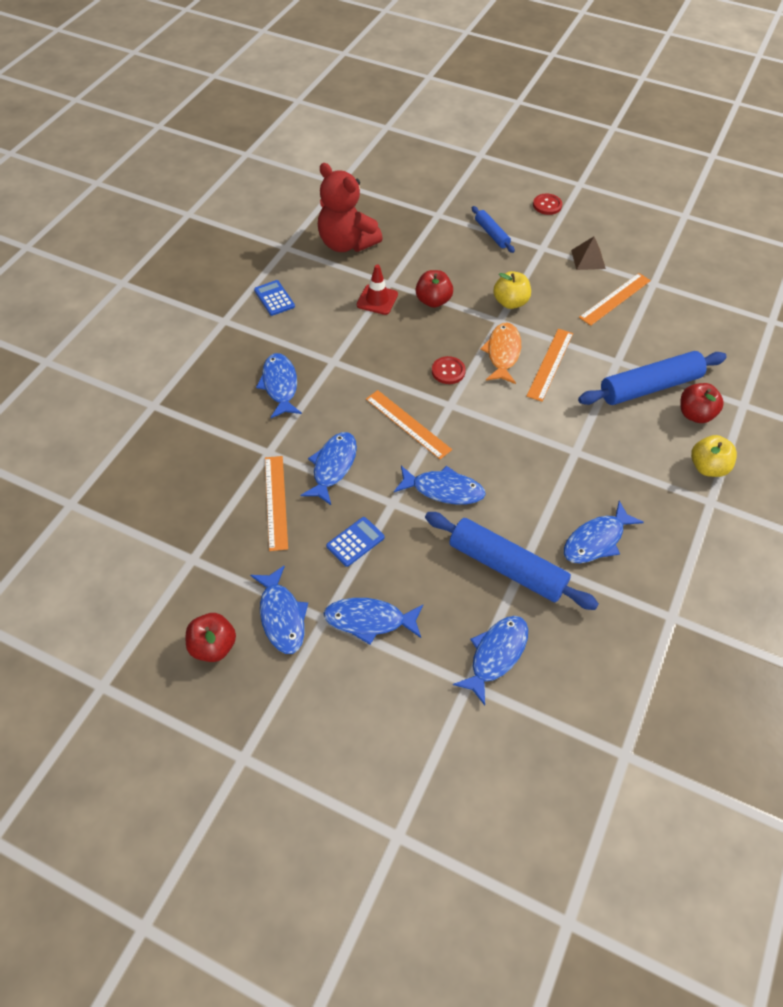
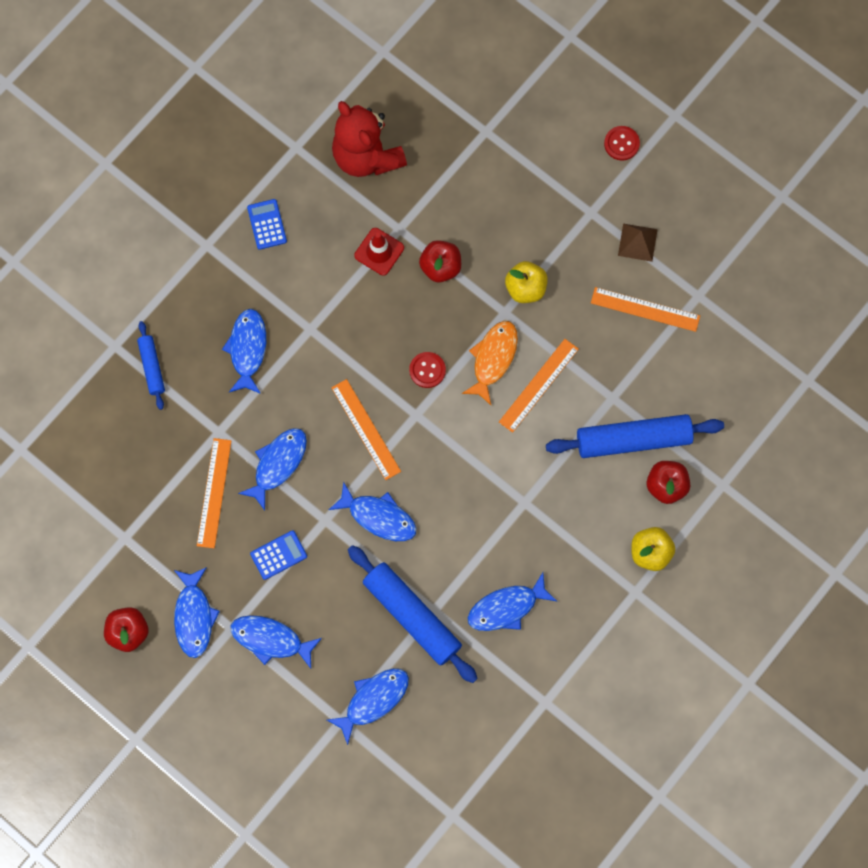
camera: 15 degrees right, 20 degrees up
(492, 234) = (539, 177): blue rolling pin -> blue rolling pin (152, 367)
(615, 299) = (645, 309): orange ruler -> orange ruler turned 45 degrees clockwise

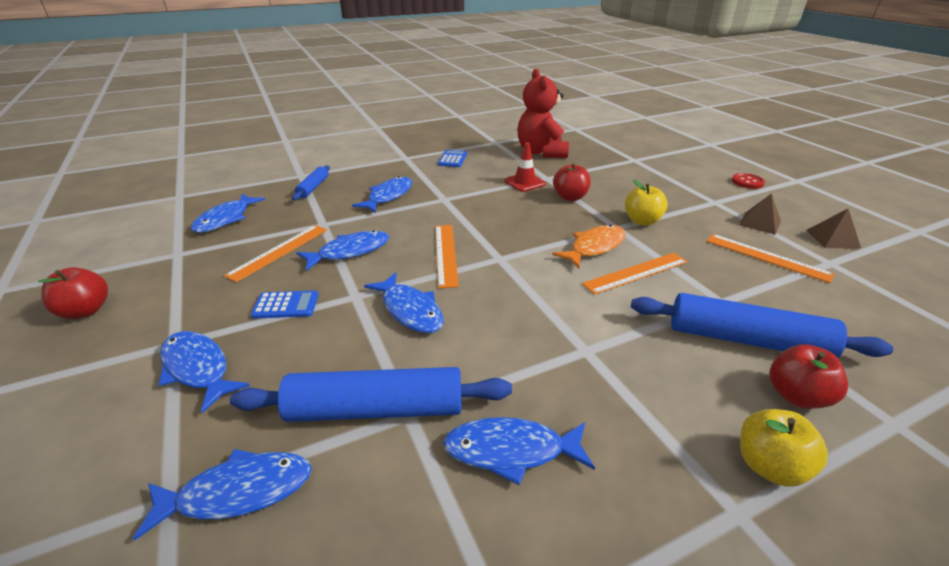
camera: 25 degrees right, 40 degrees down
(194, 616) = (154, 321): blue fish -> blue fish (225, 219)
(412, 616) = (376, 409): blue rolling pin -> blue rolling pin turned 75 degrees counterclockwise
(427, 370) = (527, 238): red button -> none
(703, 247) = (833, 239): none -> brown pyramid

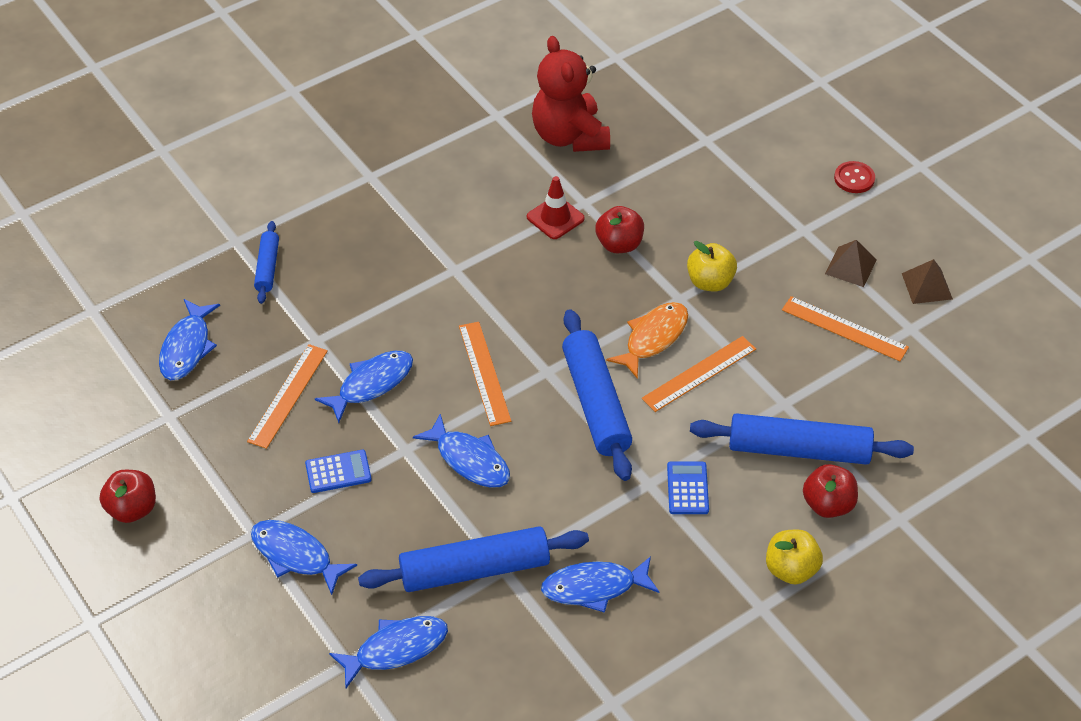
camera: 10 degrees left, 15 degrees up
(388, 196) = (378, 273): blue fish -> none
(452, 159) = (441, 171): blue calculator -> blue calculator (687, 488)
(539, 283) = (596, 403): none -> blue rolling pin

